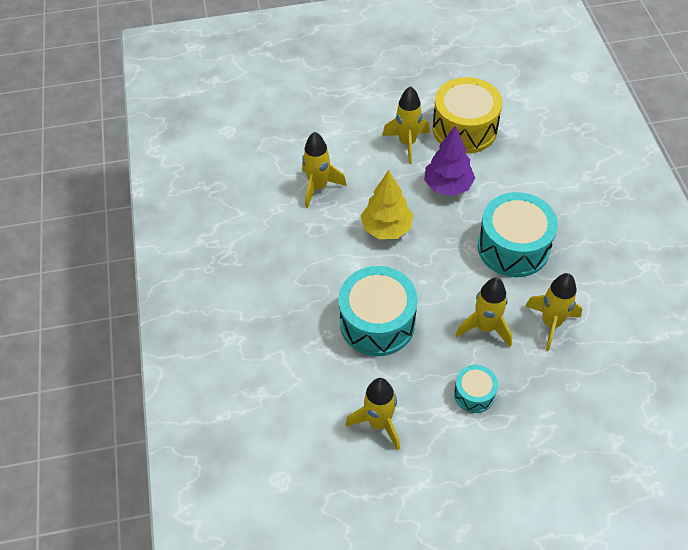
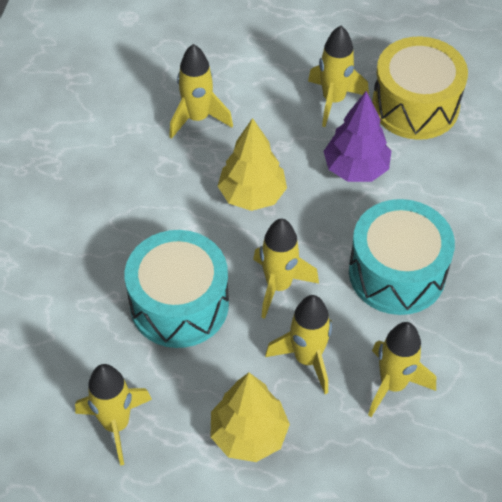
camera: 20 degrees right, 0 degrees up
(439, 285) = (278, 286): none -> yellow rocket
(474, 394) = (249, 434): turquoise drum -> yellow tree

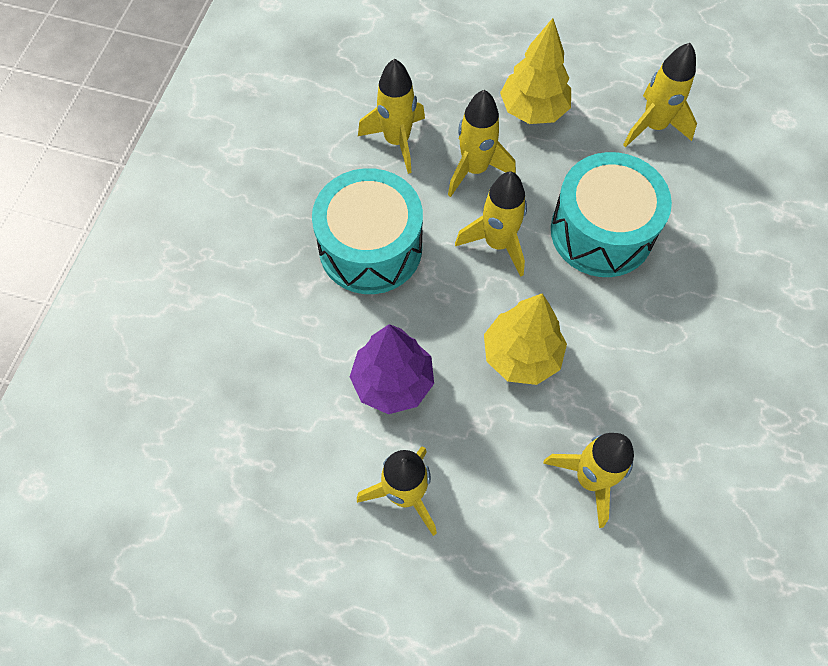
camera: 175 degrees left, 10 degrees up
(415, 105) = (297, 476): yellow drum -> none

